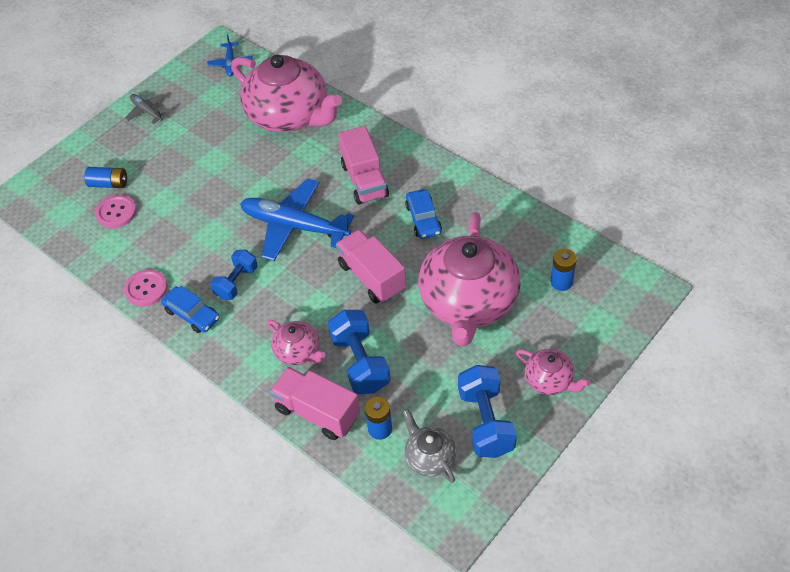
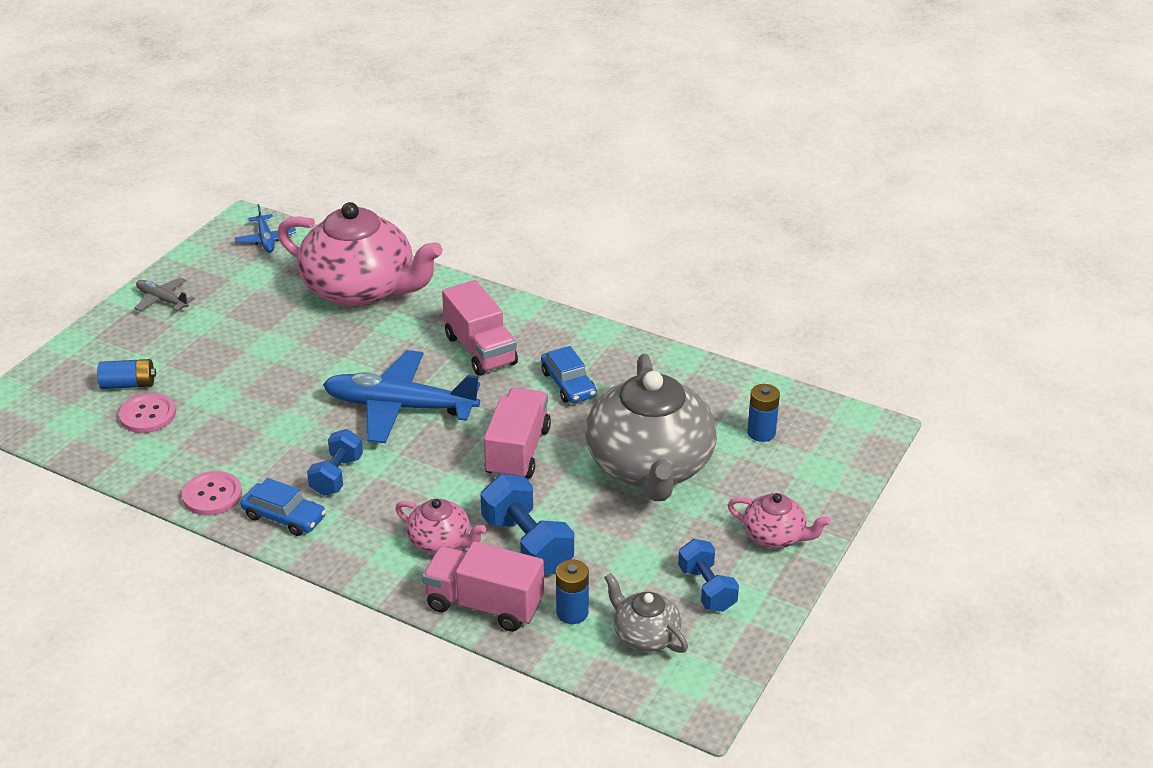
camera: 15 degrees left, 15 degrees down
(372, 277) = (518, 452): pink truck -> pink truck turned 60 degrees clockwise
(468, 302) = (650, 466): pink teapot -> grey teapot
(486, 422) = (707, 589): blue dumbbell -> blue dumbbell, size x0.66

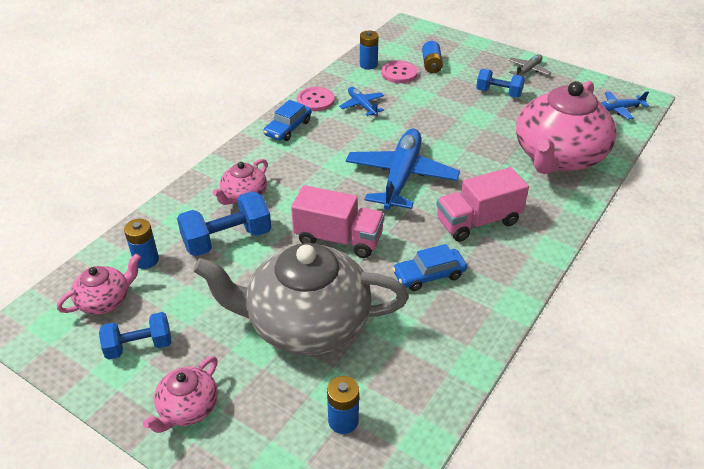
camera: 95 degrees right, 5 degrees up
(115, 447) = (368, 65): none -> blue battery
(232, 447) = (362, 105): none -> blue plane
(337, 475) = (325, 148): blue dumbbell -> blue dumbbell (498, 93)
(484, 604) = (172, 215): pink truck -> none
(645, 635) = (105, 300): grey teapot -> pink teapot

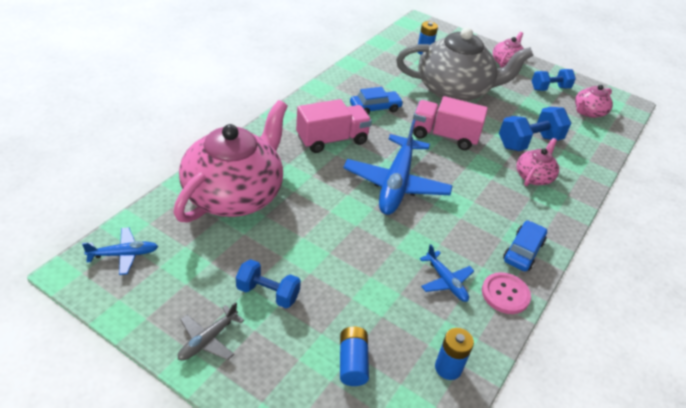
camera: 175 degrees right, 0 degrees up
(146, 260) = (580, 133): blue battery -> none
(399, 73) = (401, 344): pink button -> none

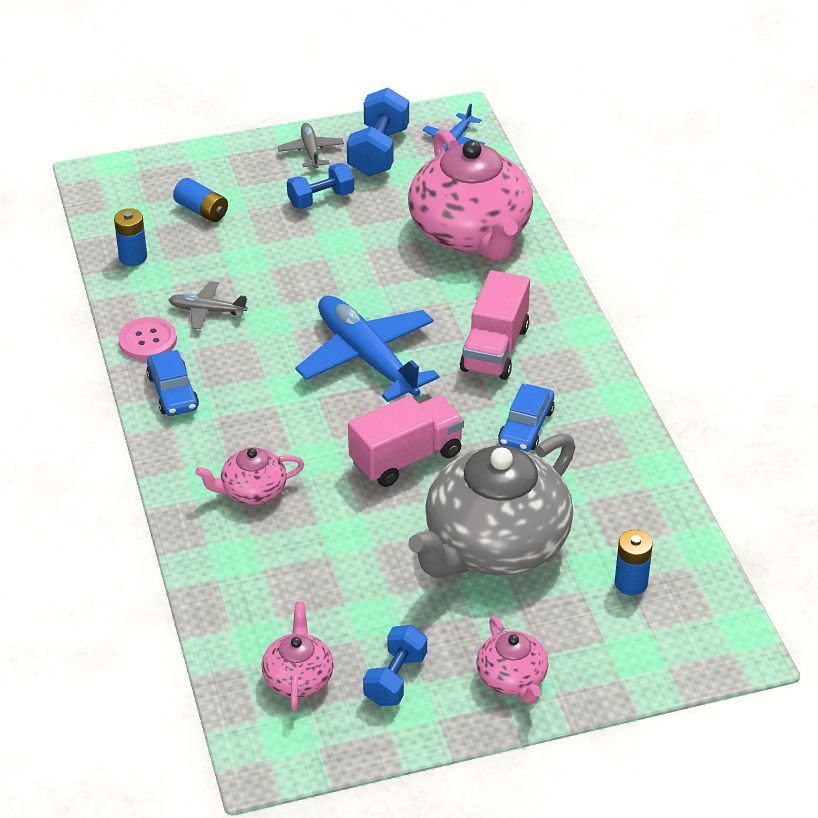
camera: 135 degrees right, 0 degrees up
(445, 281) = (207, 311): blue plane -> grey plane
(529, 142) = (310, 540): blue dumbbell -> blue dumbbell (378, 152)
(534, 176) = (252, 491): pink teapot -> pink teapot turned 90 degrees clockwise

